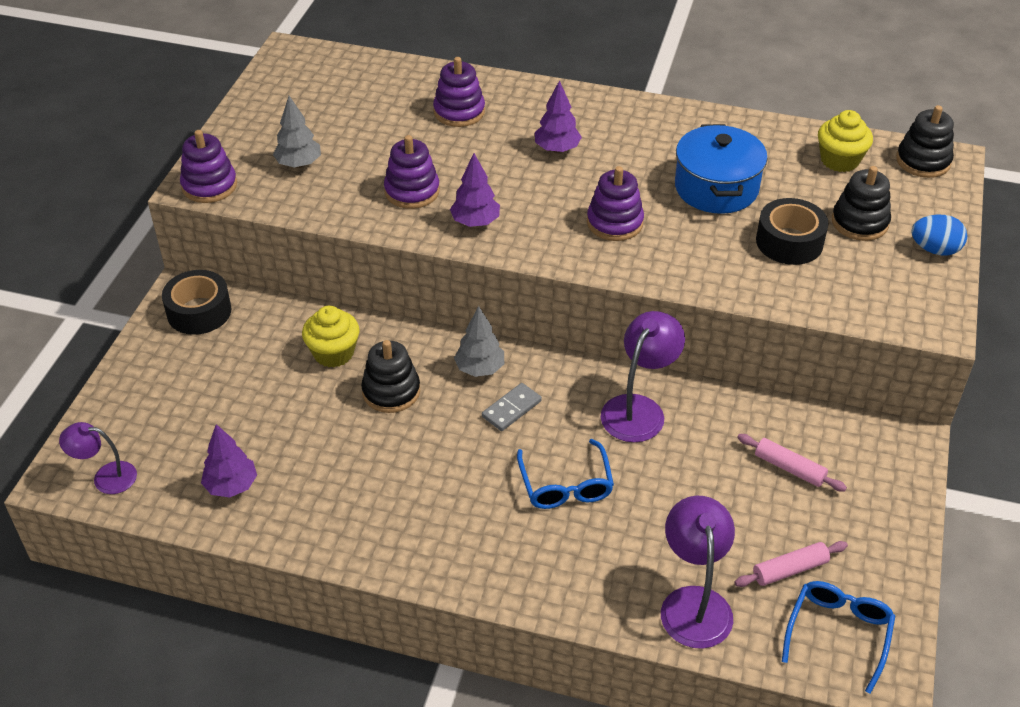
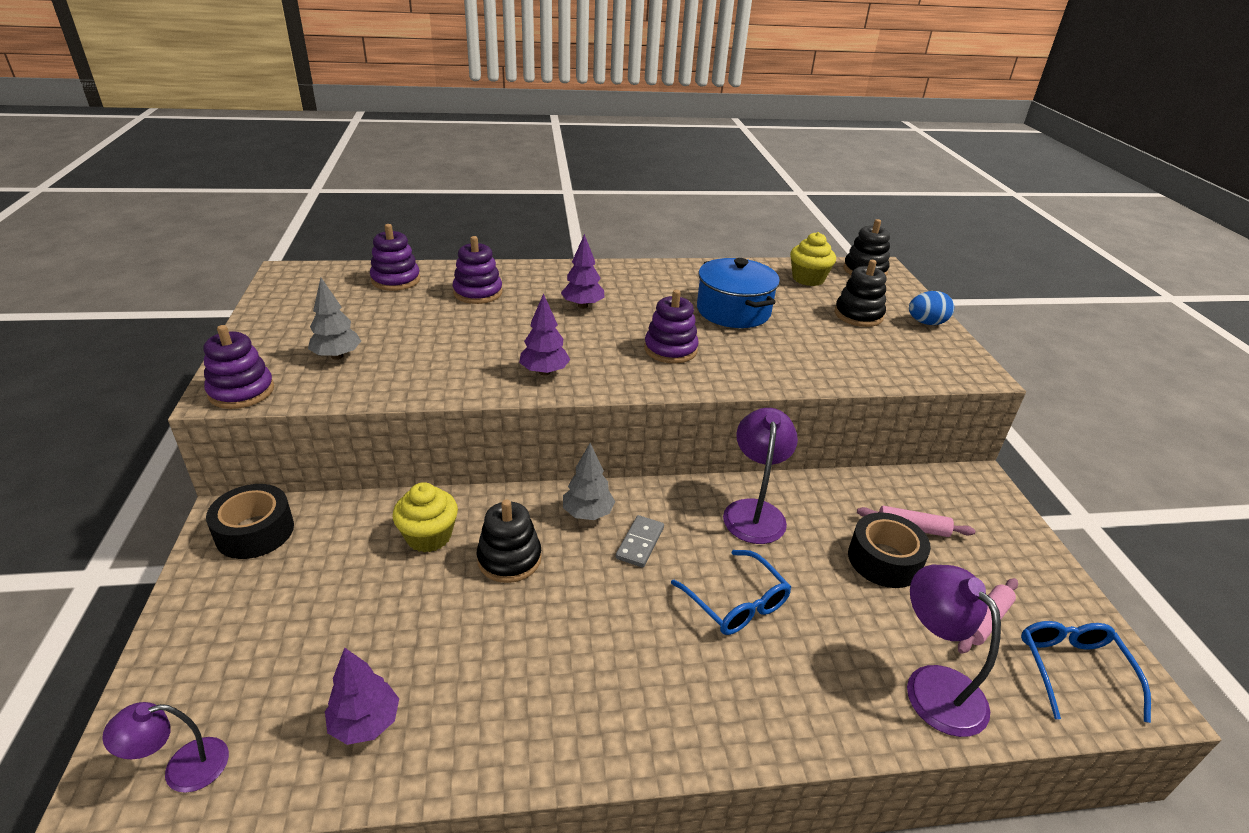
camera: 25 degrees left, 10 degrees down
(412, 191) = (467, 358): purple stacking toy -> purple stacking toy (396, 280)
(789, 242) = (820, 337): black tape -> black tape (884, 560)

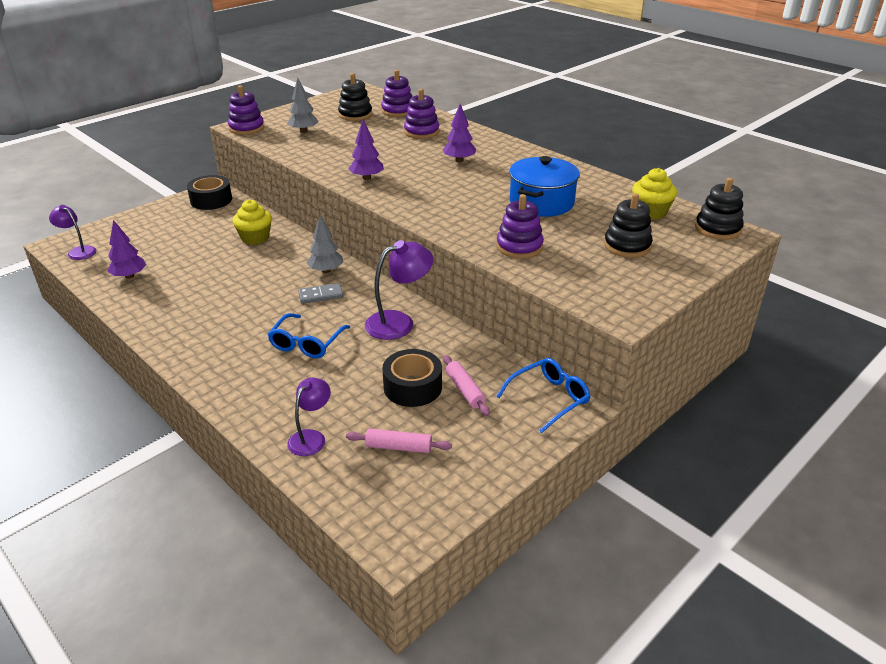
camera: 55 degrees right, 0 degrees up
(509, 559) = (263, 264): black stacking toy -> black stacking toy (355, 115)
(670, 349) = (451, 200): purple stacking toy -> purple stacking toy (519, 247)
(926, 323) = (671, 276): blue egg -> none
(933, 685) = (311, 437): purple lamp -> purple lamp, size x0.63
(1073, 670) = (389, 500): blue glasses -> blue glasses (548, 399)

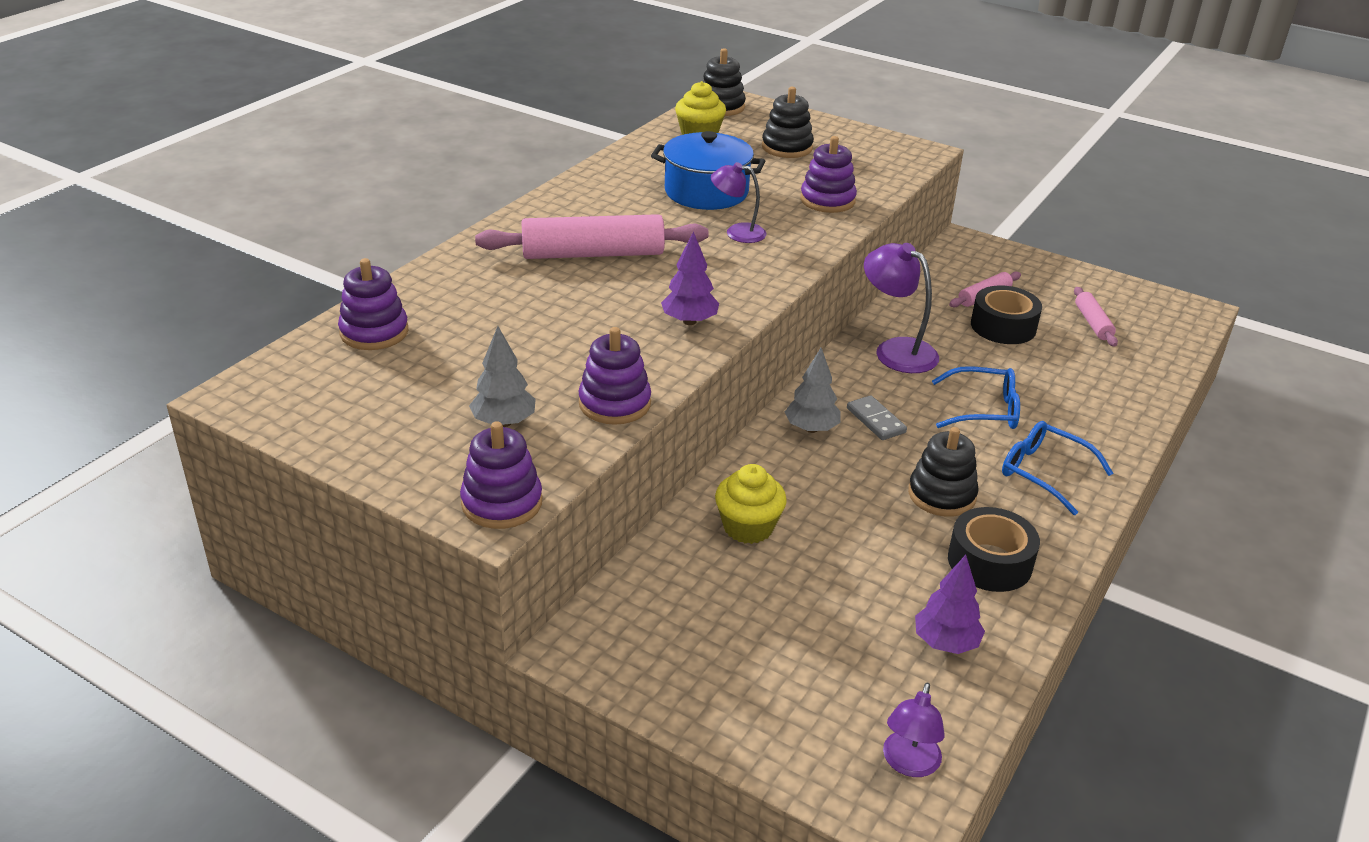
camera: 105 degrees left, 0 degrees up
(211, 200) = (620, 635): black tape -> black tape (989, 562)
(311, 437) = (1126, 374): purple lamp -> purple lamp (737, 232)
(355, 115) = (401, 377): black stacking toy -> black stacking toy (941, 495)
(421, 132) = (481, 296): purple stacking toy -> purple stacking toy (614, 403)
(459, 160) = (593, 254): purple tree -> pink rolling pin
(548, 399) = (961, 253): blue glasses -> blue glasses (1044, 473)

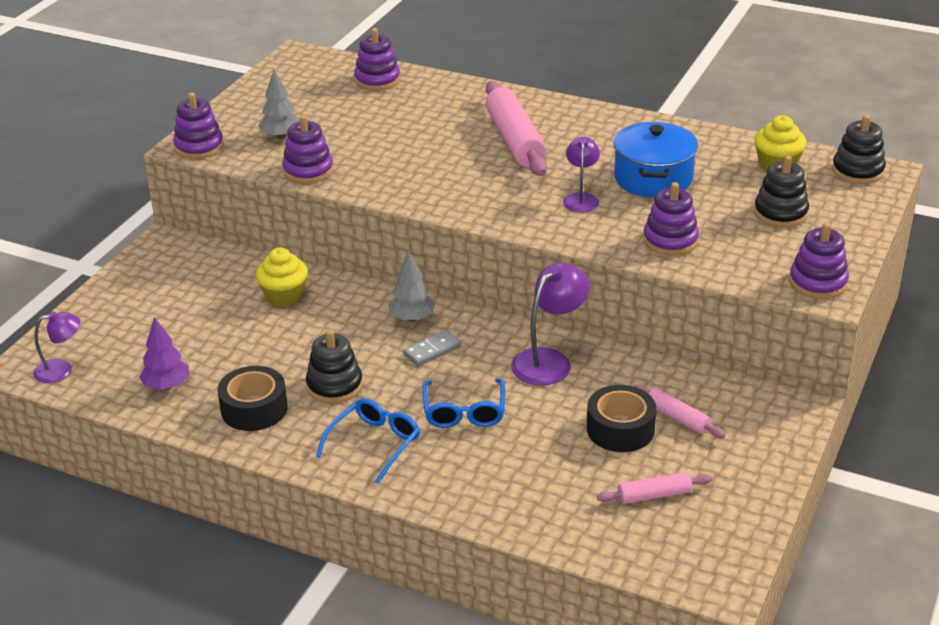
camera: 85 degrees right, 0 degrees up
(689, 321) = (424, 189): purple tree -> none
(903, 152) = (818, 283): none -> purple stacking toy
(909, 764) = (61, 370): purple lamp -> purple lamp turned 150 degrees clockwise

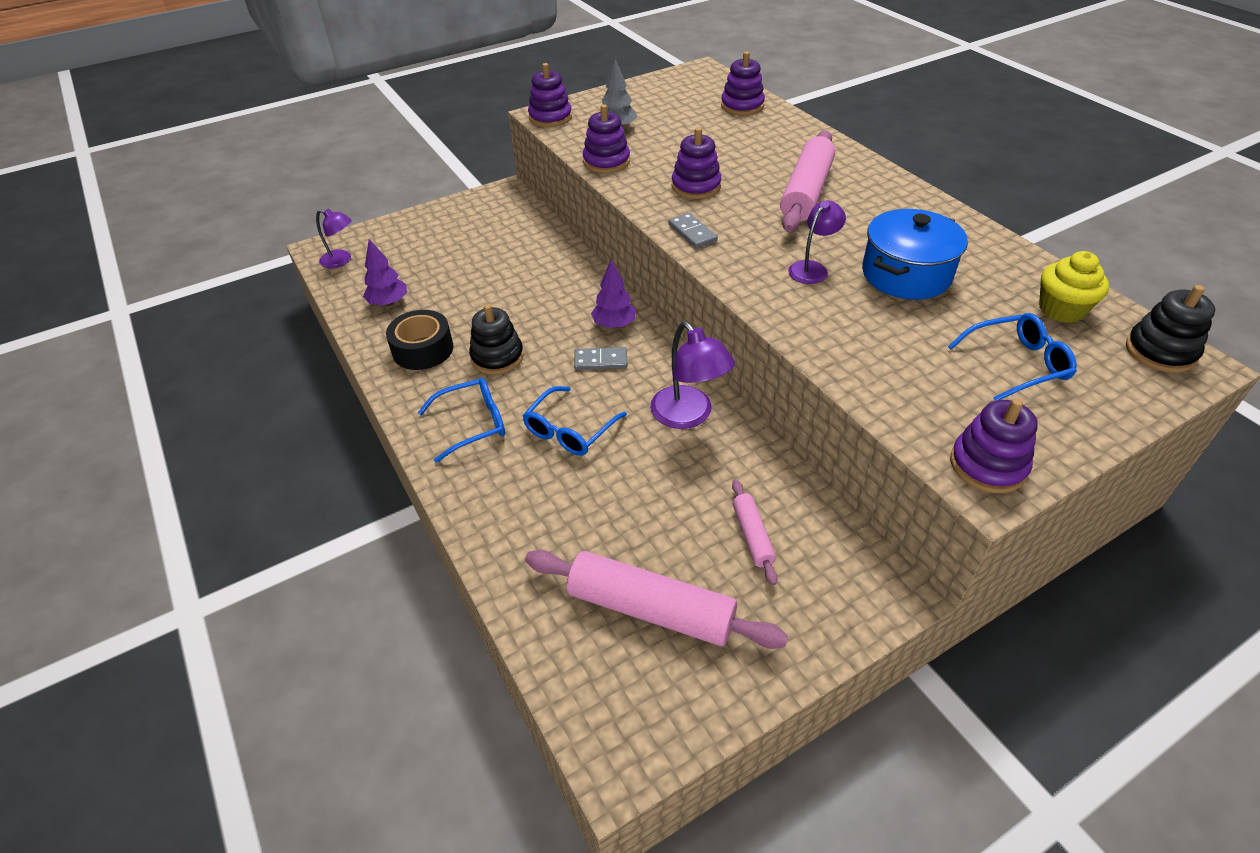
camera: 35 degrees right, 10 degrees up
(284, 296) = (540, 265): yellow cupcake -> none
(412, 318) = (614, 324): grey tree -> purple tree
(456, 205) = (692, 233): none -> grey domino
(549, 360) = (688, 416): purple lamp -> purple lamp turned 75 degrees clockwise
(620, 429) = (686, 519): black tape -> none
(654, 495) = (650, 609): pink rolling pin -> pink rolling pin, size x1.98
(670, 241) = (860, 346): purple stacking toy -> purple stacking toy (696, 186)
(780, 213) = (1016, 364): black stacking toy -> blue glasses

